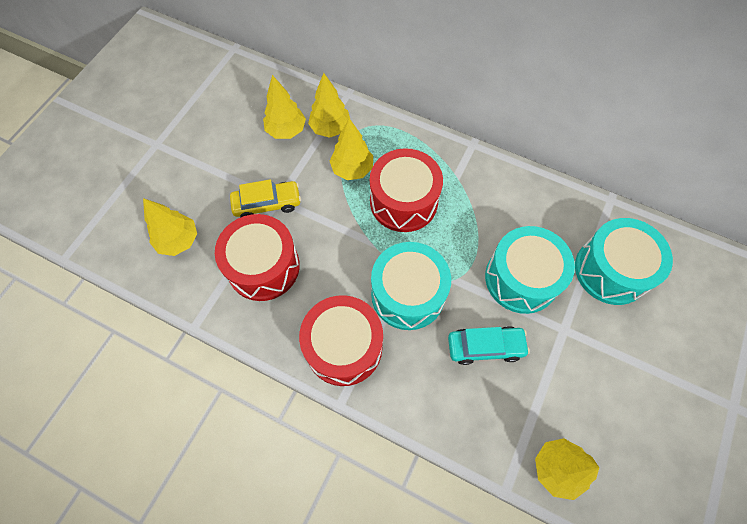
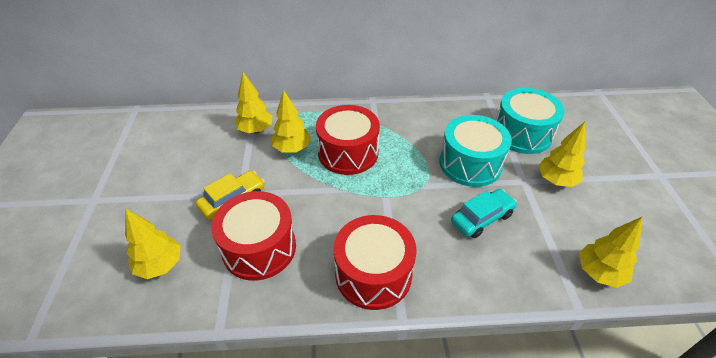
camera: 30 degrees left, 20 degrees down
(286, 131) = (218, 145): yellow tree -> yellow tree (556, 181)
(408, 294) = (397, 211): turquoise drum -> none

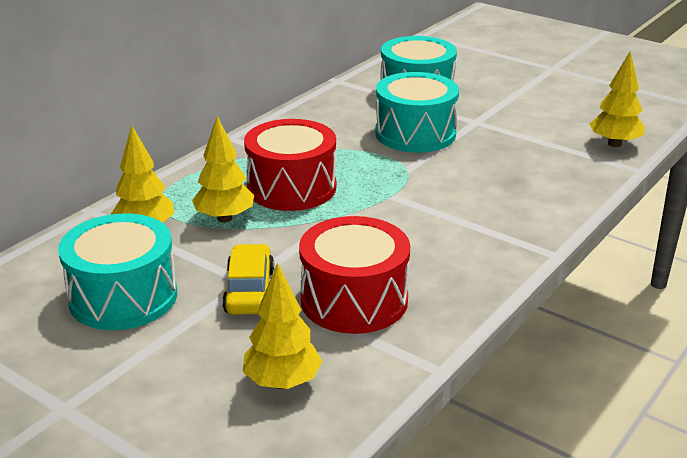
camera: 50 degrees left, 15 degrees down
(192, 161) = (123, 297): none -> turquoise drum
(373, 274) = (482, 246): red drum -> none
(482, 218) = (490, 162): turquoise car -> none
(556, 181) = (496, 108): yellow tree -> none

